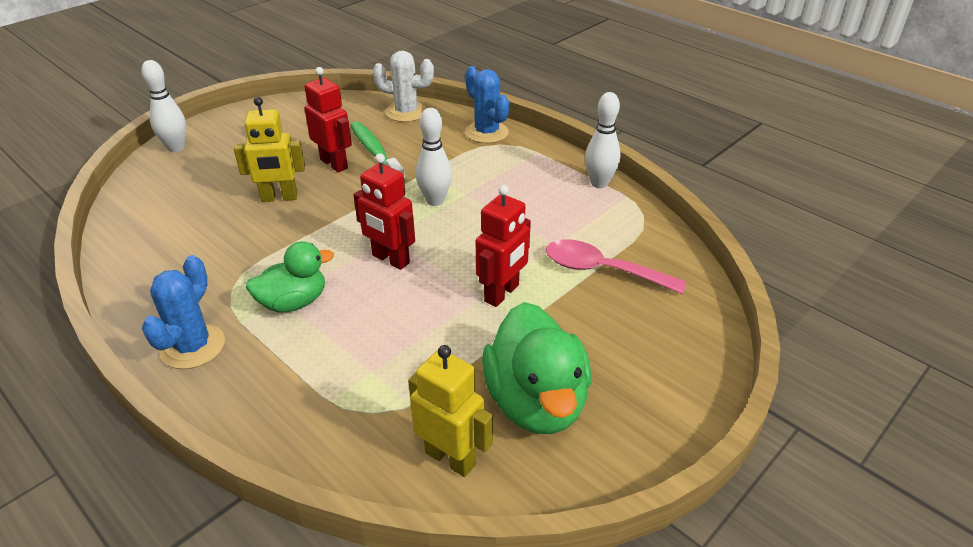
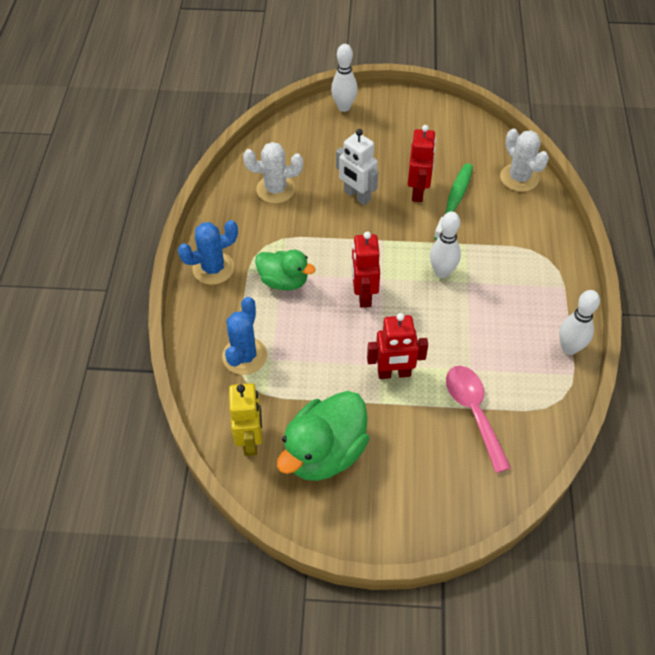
camera: 50 degrees right, 15 degrees up
(182, 241) = (275, 189): none -> white cactus
(279, 198) = (357, 196): yellow robot -> white robot
(486, 132) = (551, 240): blue cactus -> blue cactus (244, 356)

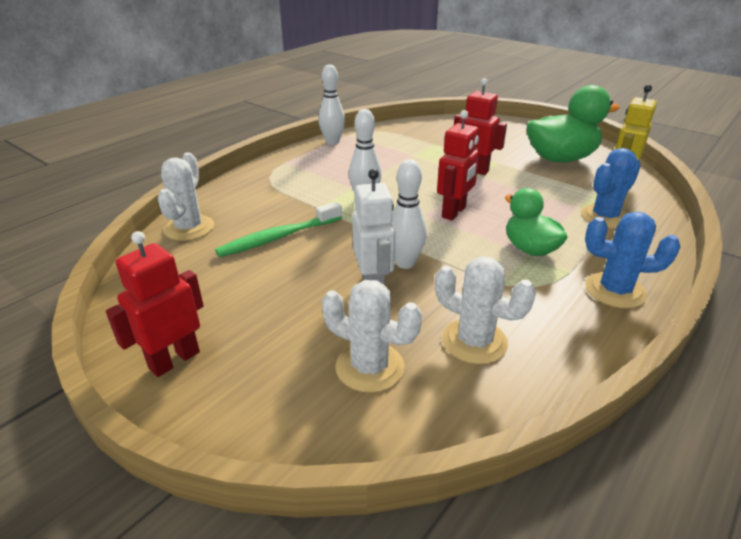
camera: 145 degrees left, 20 degrees down
(315, 151) = (370, 367): none -> white cactus
(344, 107) = (245, 419): white bowling pin -> white bowling pin (405, 263)
(418, 191) = (301, 260): red robot -> red robot (174, 360)
(473, 412) = (435, 142): pink spoon -> none

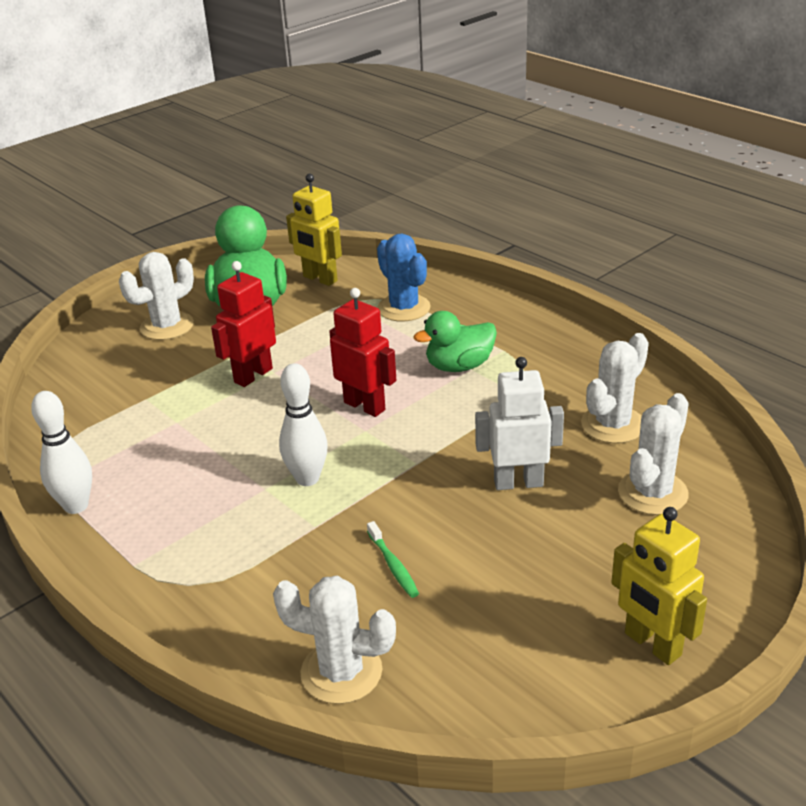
camera: 80 degrees left, 0 degrees up
(174, 360) = (652, 644): red robot -> yellow robot
(278, 237) = (393, 565): green toothbrush -> green toothbrush, size x0.54
(405, 263) = (474, 455): white bowling pin -> none
(515, 138) = (167, 326): none -> white cactus
(615, 290) = (538, 333): blue cactus -> none

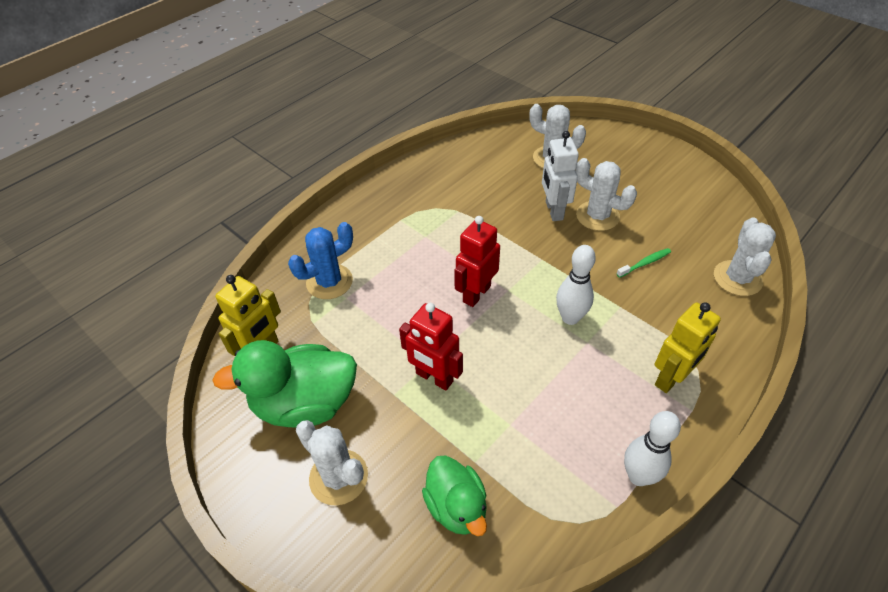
camera: 95 degrees left, 15 degrees up
(459, 366) = (421, 243): green duck -> green duck (456, 506)
(613, 425) = (488, 171): white cactus -> white cactus (597, 216)
(652, 644) = (669, 164): yellow robot -> yellow robot (671, 378)

